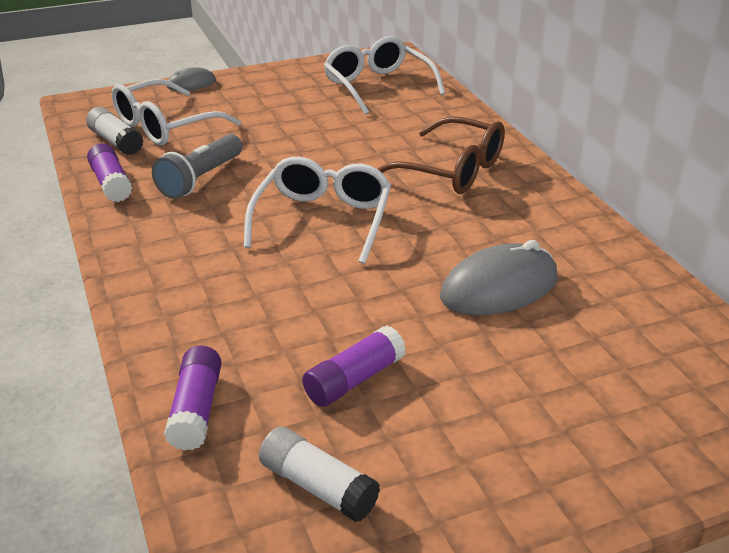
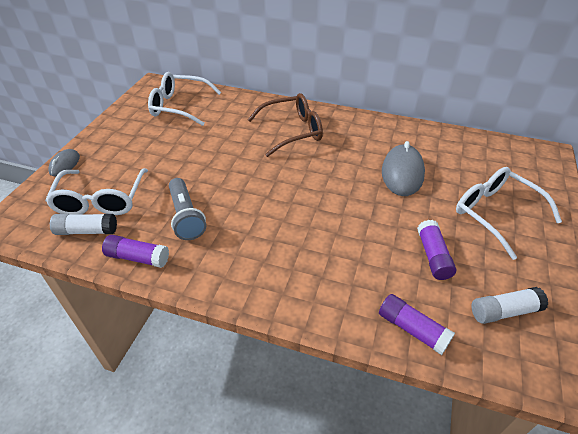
camera: 50 degrees left, 10 degrees up
(323, 219) = (286, 194): white glasses -> white glasses (495, 213)

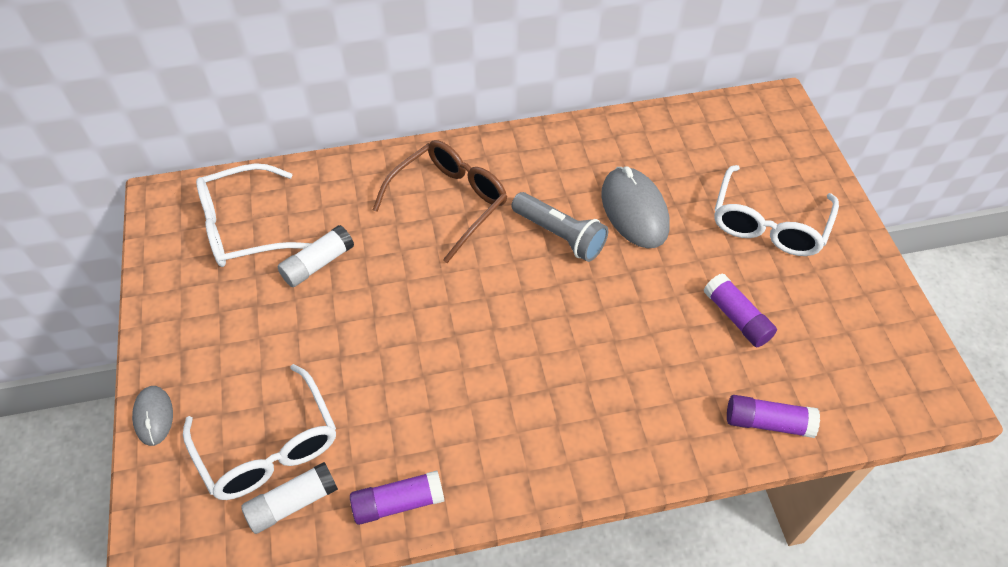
camera: 30 degrees left, 10 degrees up
(186, 216) = (412, 411): grey flashlight -> grey flashlight (560, 235)
(495, 213) = (768, 224): white glasses -> white glasses turned 90 degrees counterclockwise
(504, 311) = (840, 352): white glue stick -> white glue stick (318, 264)

